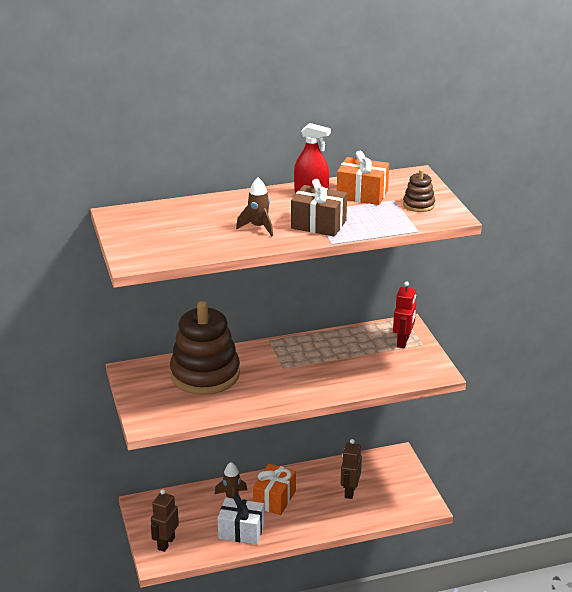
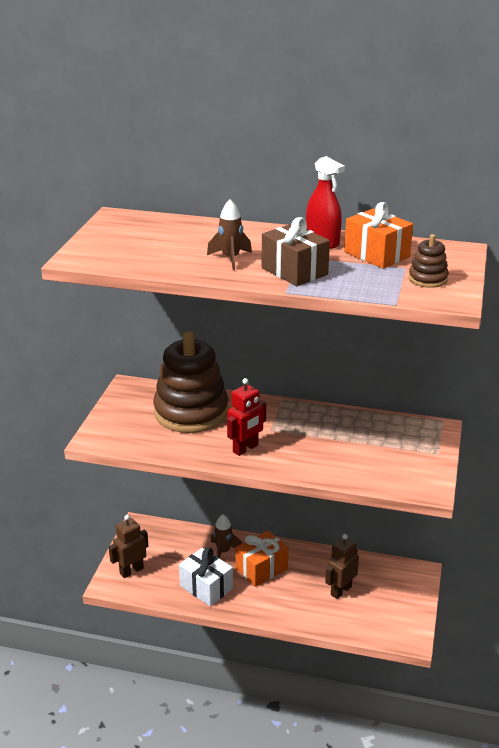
camera: 30 degrees right, 0 degrees up
(403, 341) = (419, 444): red robot -> red robot (245, 449)

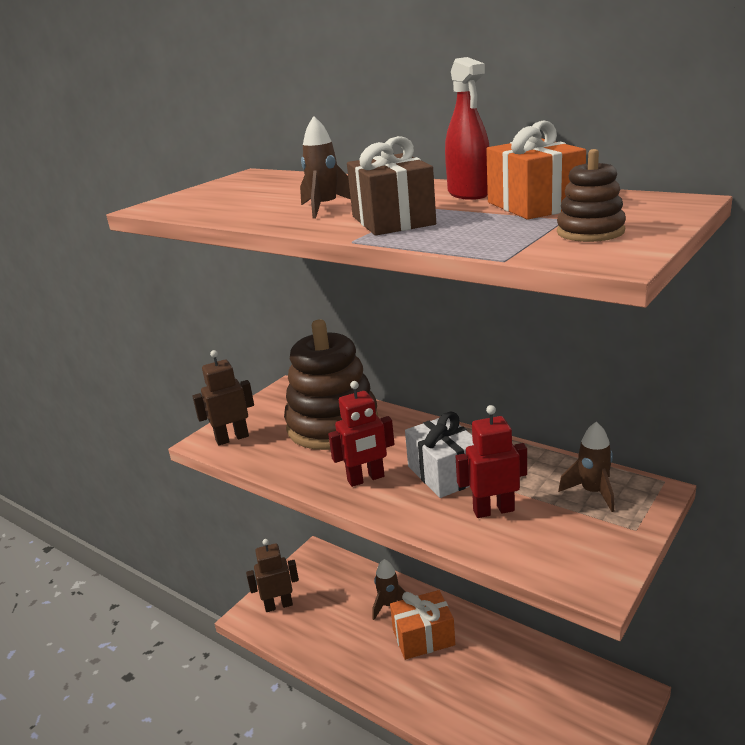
camera: 25 degrees right, 5 degrees down
(206, 587) = (348, 646): white gift -> white gift (444, 474)
(340, 590) = (511, 693): brown robot -> brown robot (232, 438)
(346, 456) = (493, 510): none -> red robot
(403, 434) = (593, 492): none -> brown rocket

